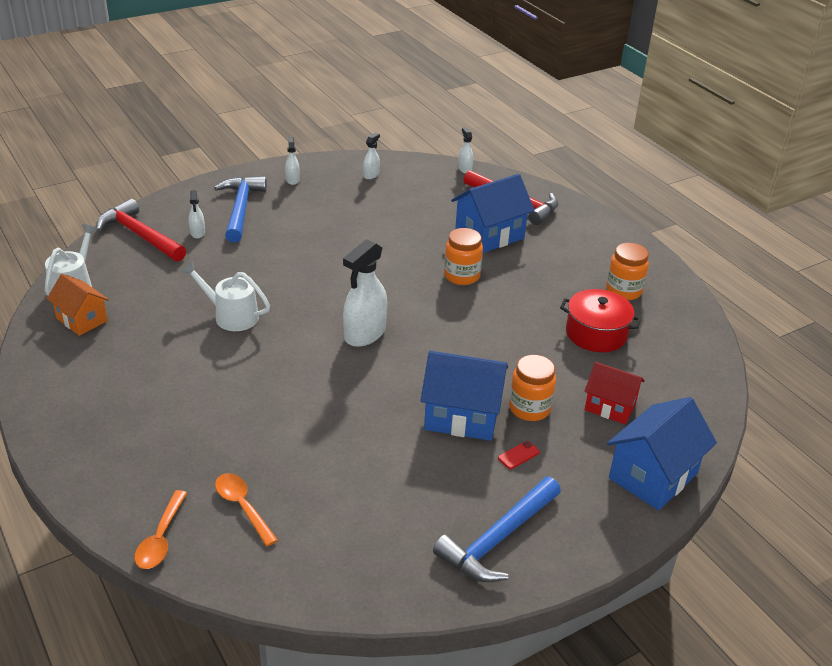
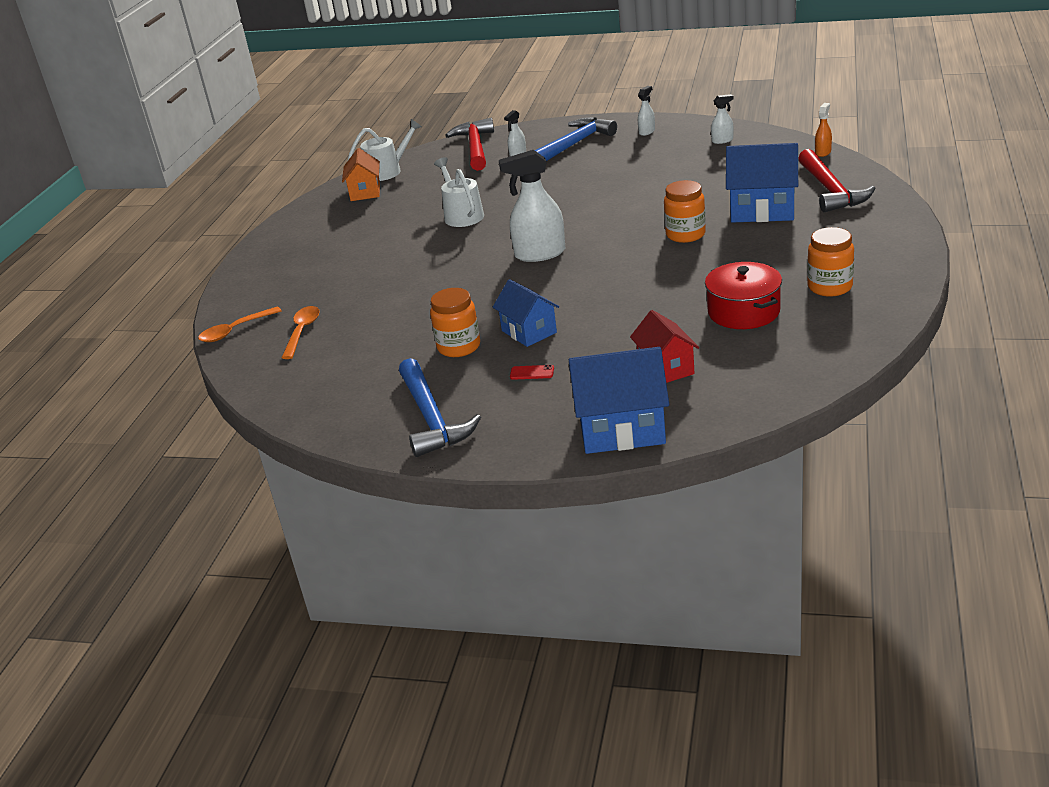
camera: 50 degrees right, 5 degrees down
(462, 416) = (529, 331): blue house -> blue house, size x0.64
(465, 169) = (823, 152): white spray bottle -> orange spray bottle
(498, 539) = (431, 418): blue hammer -> blue hammer turned 105 degrees counterclockwise
(529, 408) = (592, 345): orange jar -> orange jar (459, 347)

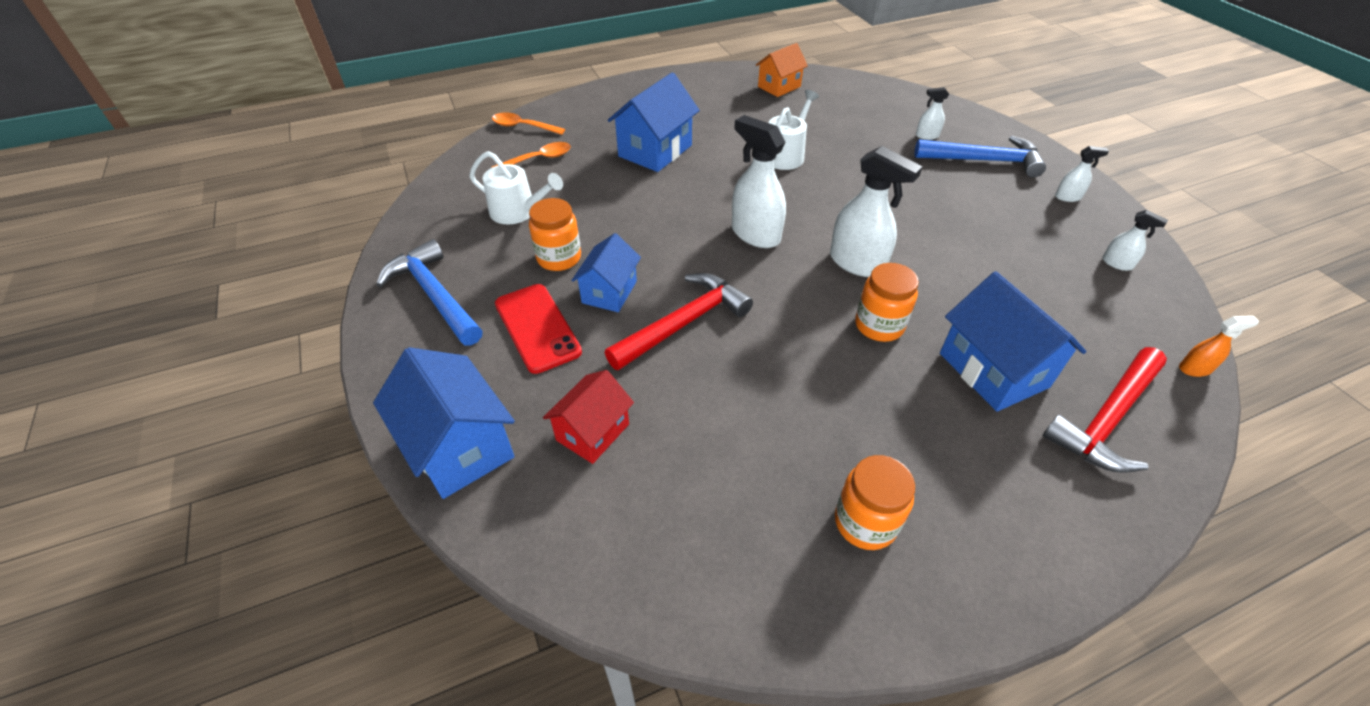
camera: 50 degrees right, 15 degrees up
(373, 271) = (655, 151): none -> blue house
(387, 171) = (823, 81): white watering can -> white watering can (518, 211)
(431, 418) = (435, 295): blue hammer -> blue hammer turned 105 degrees clockwise
(475, 148) = (913, 106): red hammer -> red hammer (683, 323)
(532, 373) = (537, 328): red phone -> red phone, size x2.44
(619, 224) = (857, 263): none -> white spray bottle
(743, 312) = (749, 453): red pot -> none

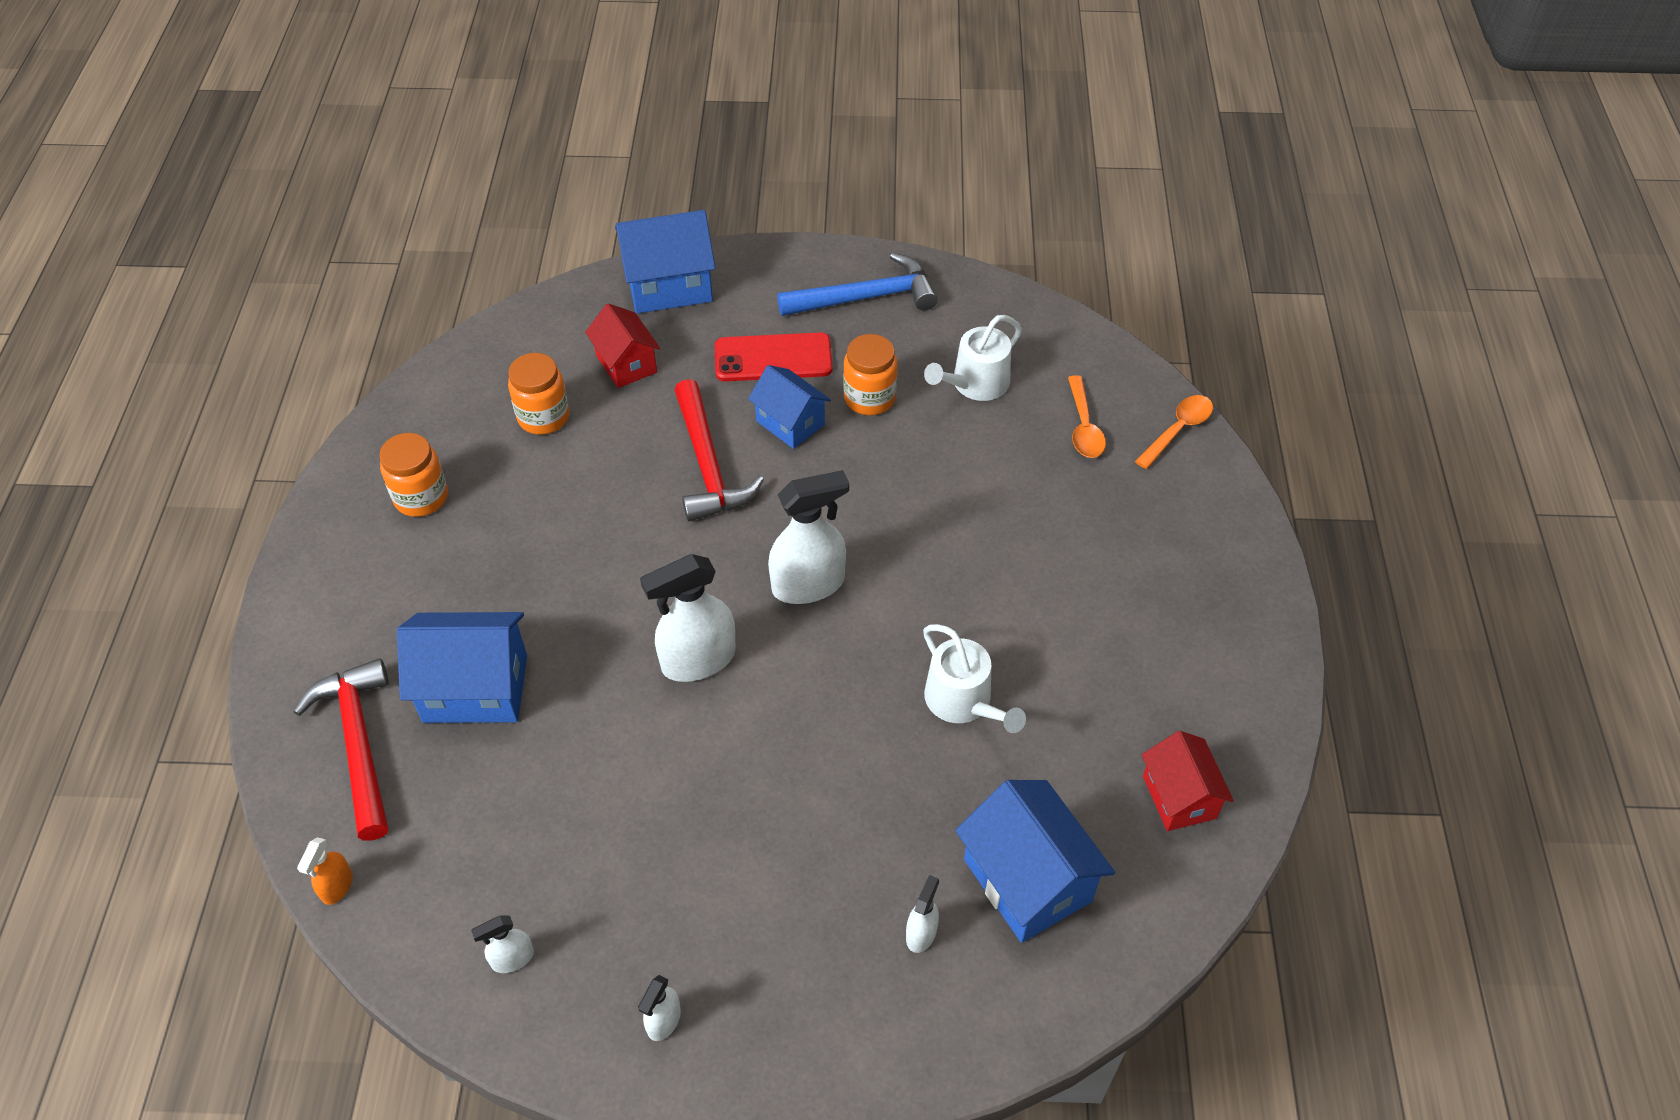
camera: 115 degrees right, 5 degrees up
(655, 151) = (1047, 552): blue house -> blue house (1027, 880)
(779, 87) = (1179, 797): orange house -> red house
(879, 325) = (596, 625): orange jar -> orange jar (543, 417)
(983, 161) = (812, 969): blue hammer -> none

